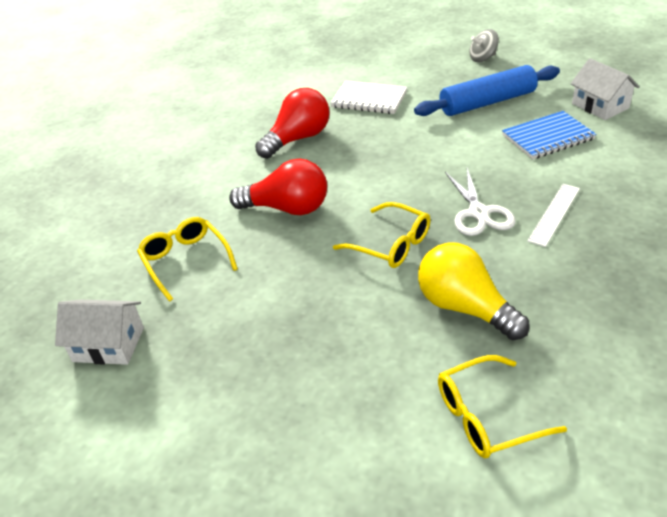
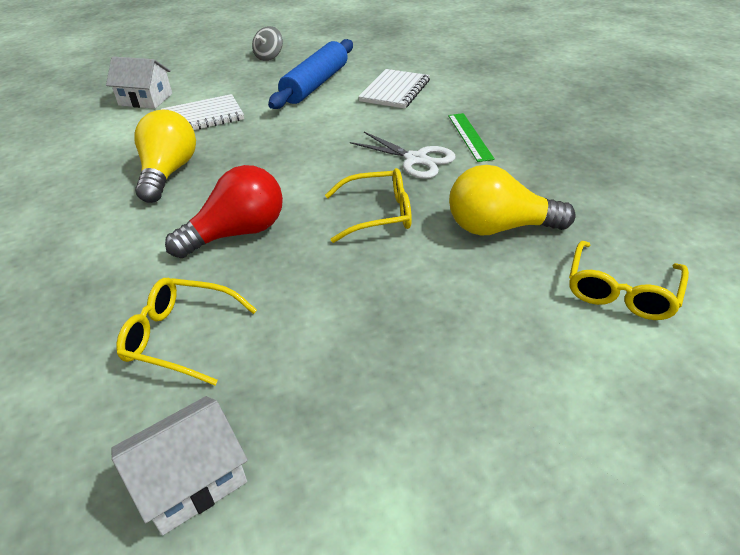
camera: 45 degrees left, 0 degrees up
(298, 139) = (168, 173): red light bulb -> yellow light bulb
(548, 137) = (395, 91): blue notebook -> white notebook
(554, 214) = (469, 136): white ruler -> green ruler
(600, 106) = (403, 60): white house -> white house (145, 99)

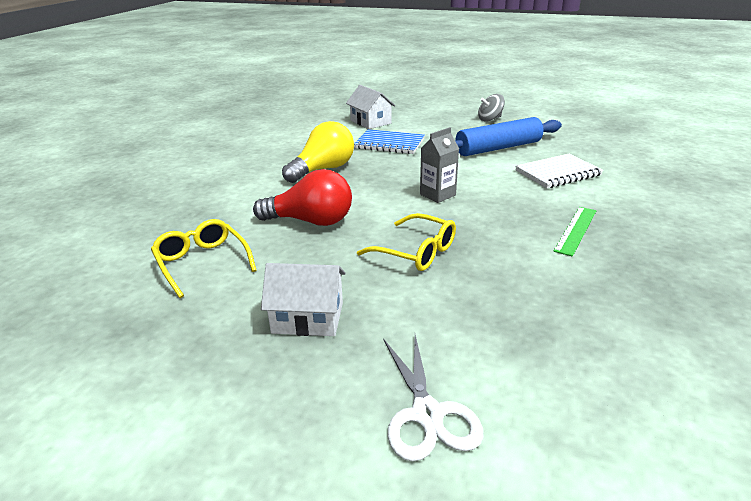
camera: 40 degrees right, 10 degrees down
(191, 480) = (104, 338): white house -> white house (308, 318)
(203, 117) = (389, 144): white notebook -> blue notebook
(323, 152) = (437, 195): none -> grey carton
(416, 159) = (501, 228): white scissors -> white scissors (427, 414)
(499, 228) = (498, 307): yellow light bulb -> none
(621, 291) = (536, 416): yellow glasses -> none

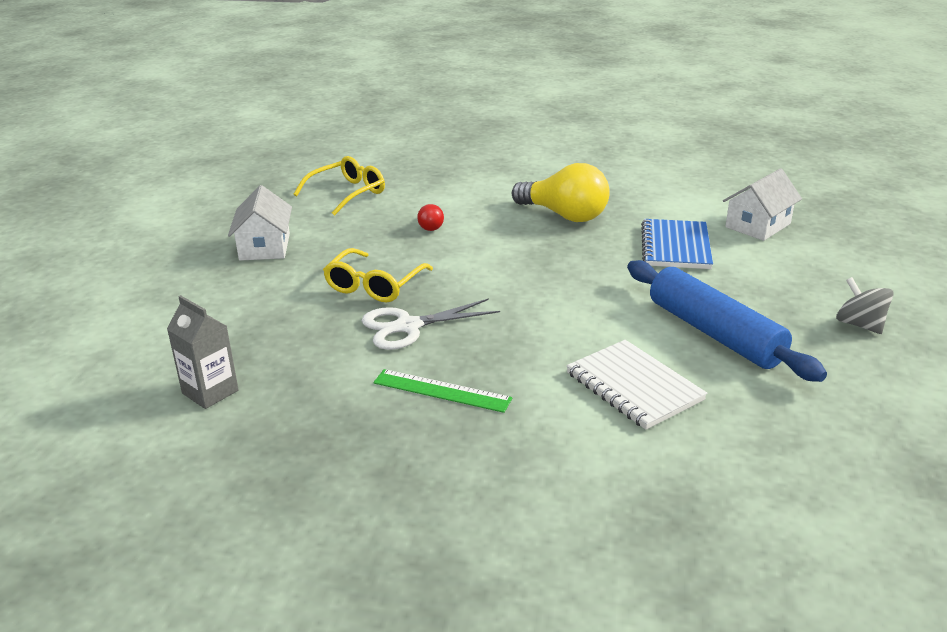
camera: 80 degrees right, 0 degrees up
(311, 221) = (431, 226): red light bulb -> red light bulb, size x0.45
(427, 414) = (142, 304): white scissors -> white scissors (408, 326)
(437, 195) = (518, 290): grey carton -> grey carton (210, 392)

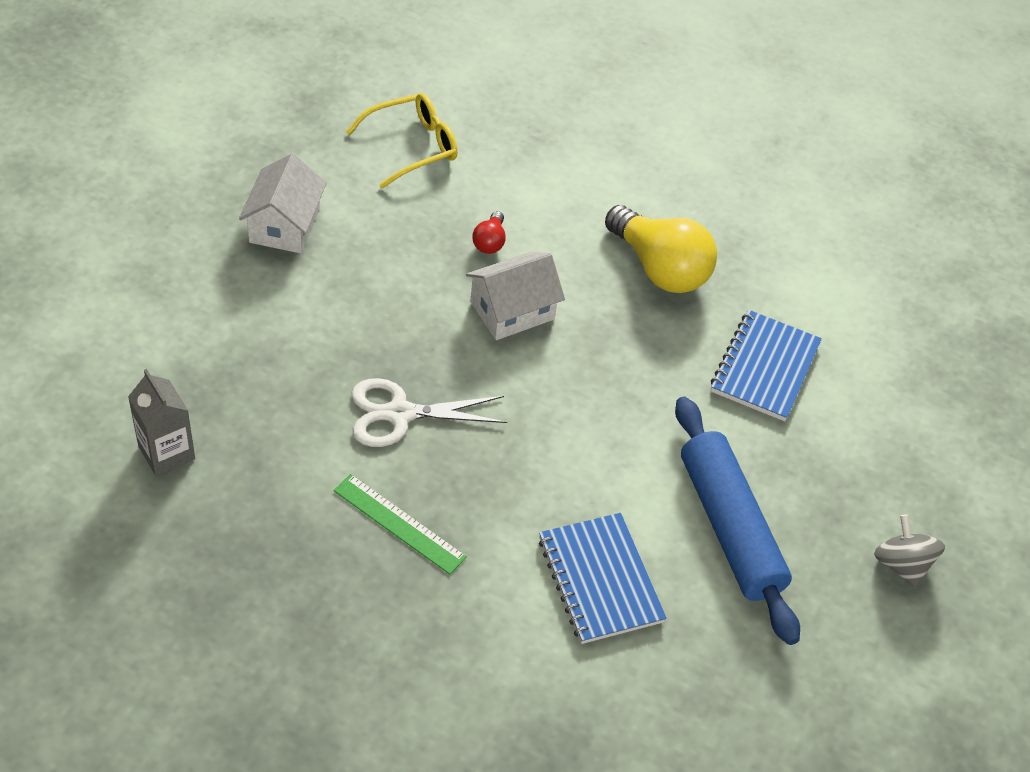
camera: 10 degrees right, 20 degrees up
(374, 285) = (386, 333): yellow glasses -> none
(634, 387) = (600, 580): white notebook -> blue notebook
(758, 225) = (888, 358): white house -> white house (512, 311)

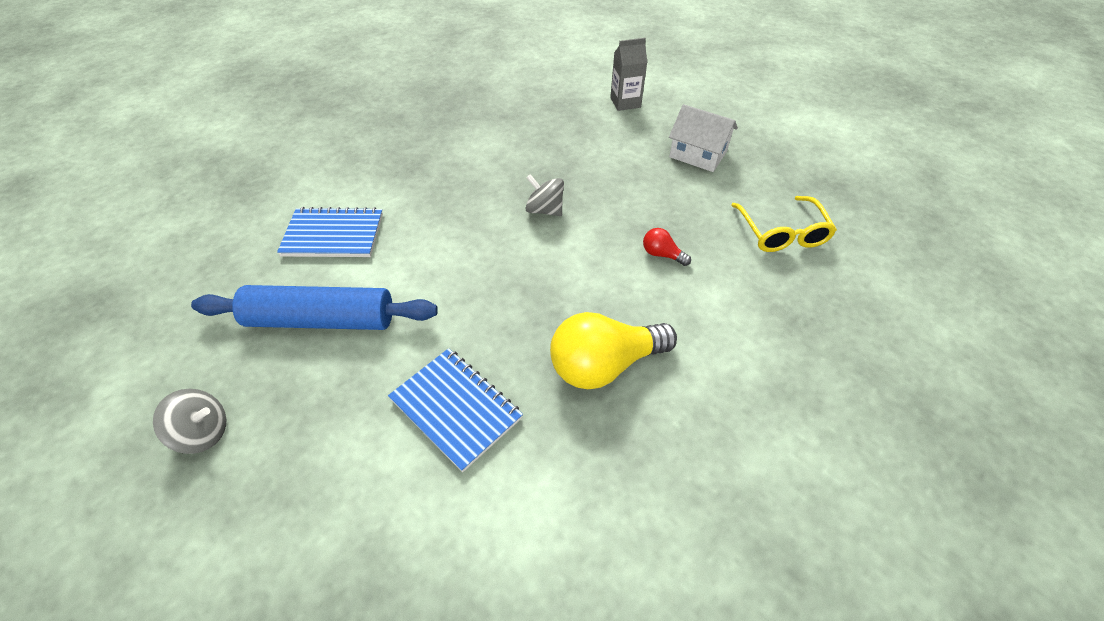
camera: 115 degrees right, 0 degrees up
(166, 452) = (527, 90): grey carton -> grey carton (625, 102)
(399, 523) = (432, 159): green ruler -> none
(400, 414) = (513, 175): white scissors -> none
(458, 362) = (544, 210): none -> grey spinning top
(512, 311) = (584, 250): white house -> none

